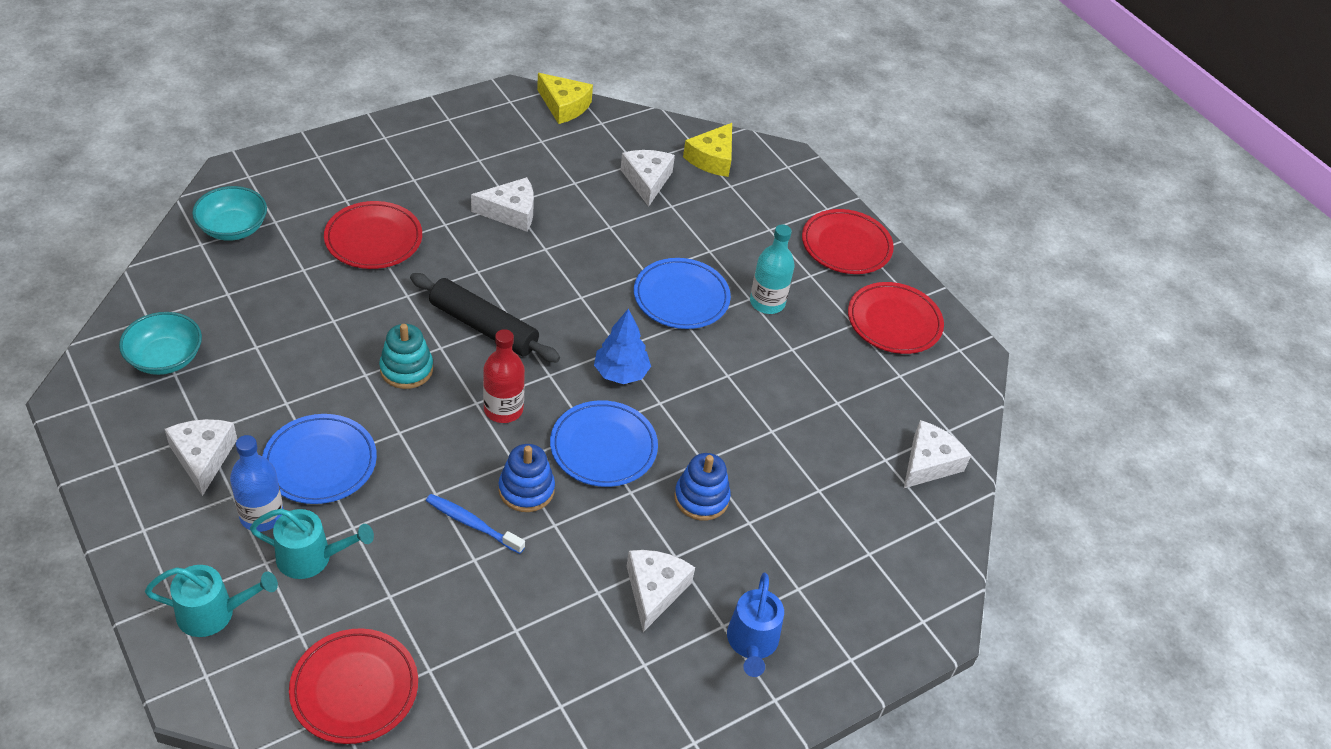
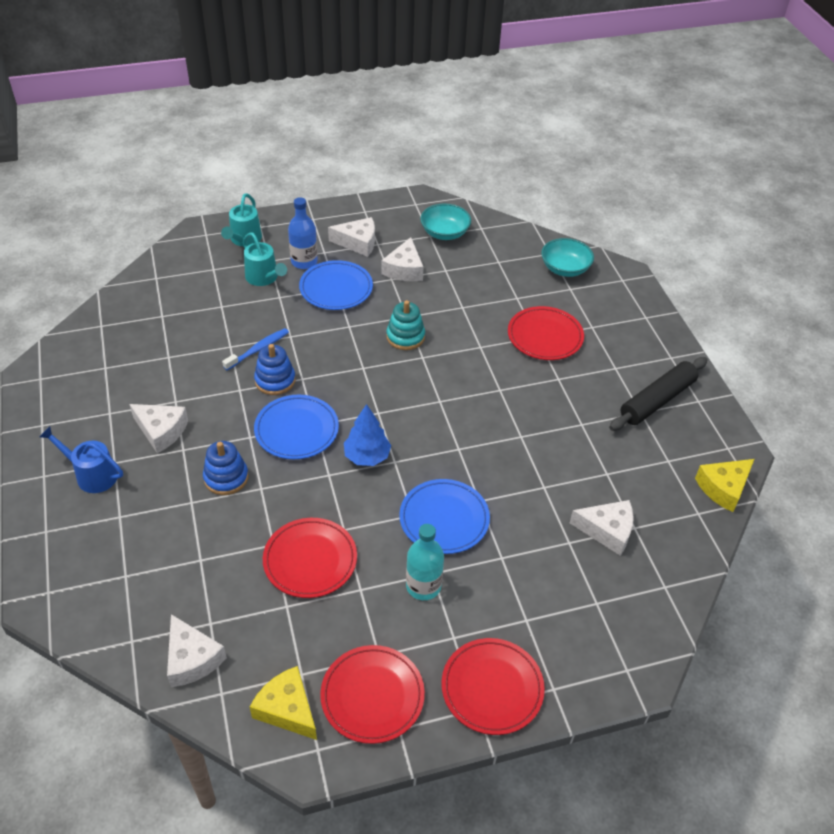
camera: 110 degrees right, 0 degrees up
(312, 558) = (264, 278): turquoise watering can -> turquoise watering can turned 60 degrees counterclockwise
(354, 689) = (166, 285): red plate -> red plate (310, 560)
(483, 327) = (437, 383): black rolling pin -> black rolling pin (657, 400)
(503, 409) = (352, 381): red bottle -> none
(511, 212) = (569, 422): white cheese -> white cheese (404, 269)
(712, 159) = (641, 597): yellow cheese -> yellow cheese (287, 709)

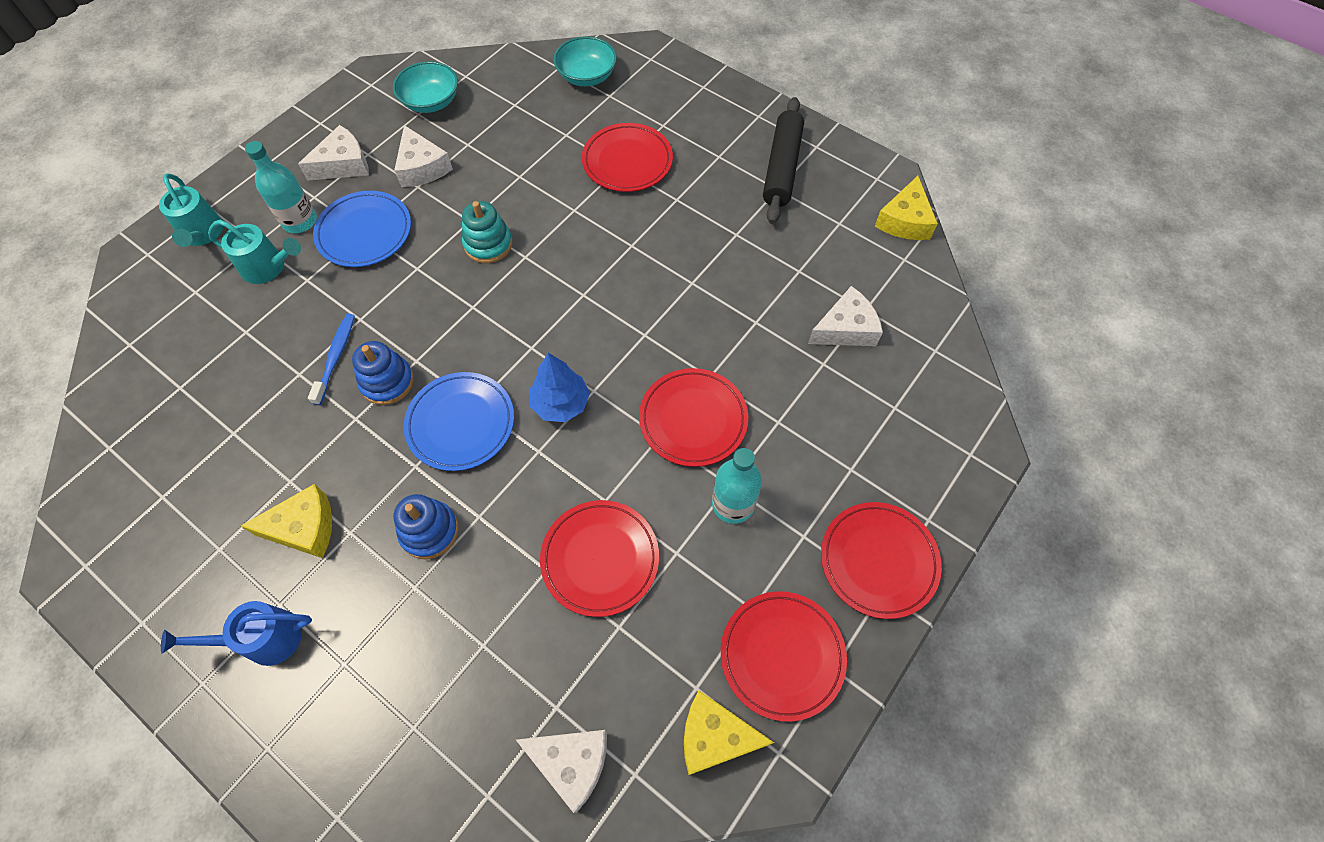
camera: 35 degrees left, 15 degrees up
(161, 431) = (304, 528): white cheese -> yellow cheese
(304, 261) = (300, 221): blue bottle -> turquoise bottle
(444, 519) = (693, 419): blue plate -> red plate

